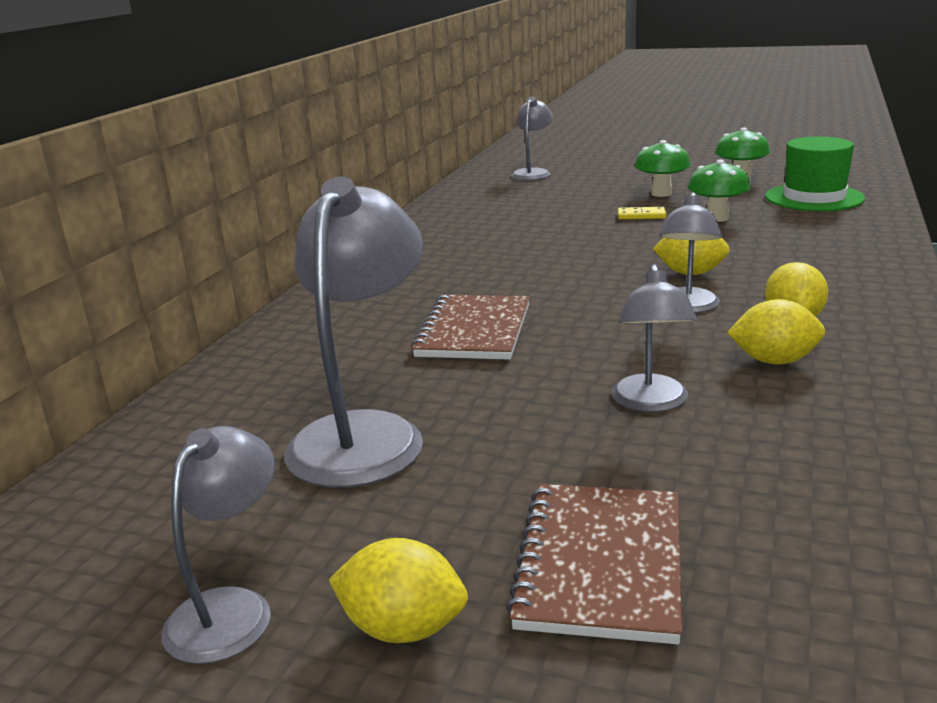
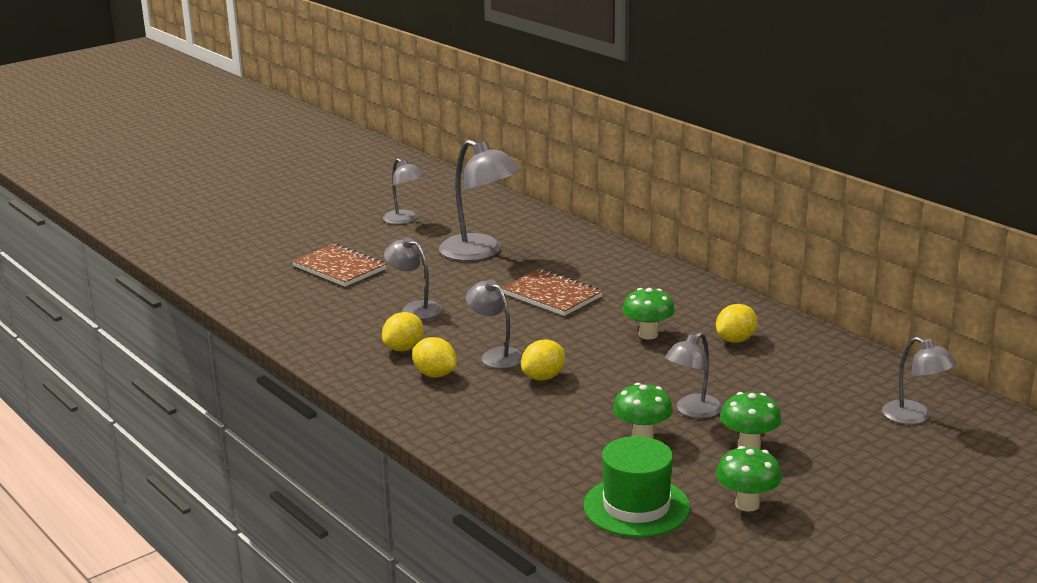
camera: 120 degrees right, 0 degrees up
(403, 628) = (359, 238): yellow lemon -> yellow lemon (735, 340)
(516, 262) = (648, 335): none -> green mushroom
(641, 216) = (693, 411): yellow domino -> grey lamp

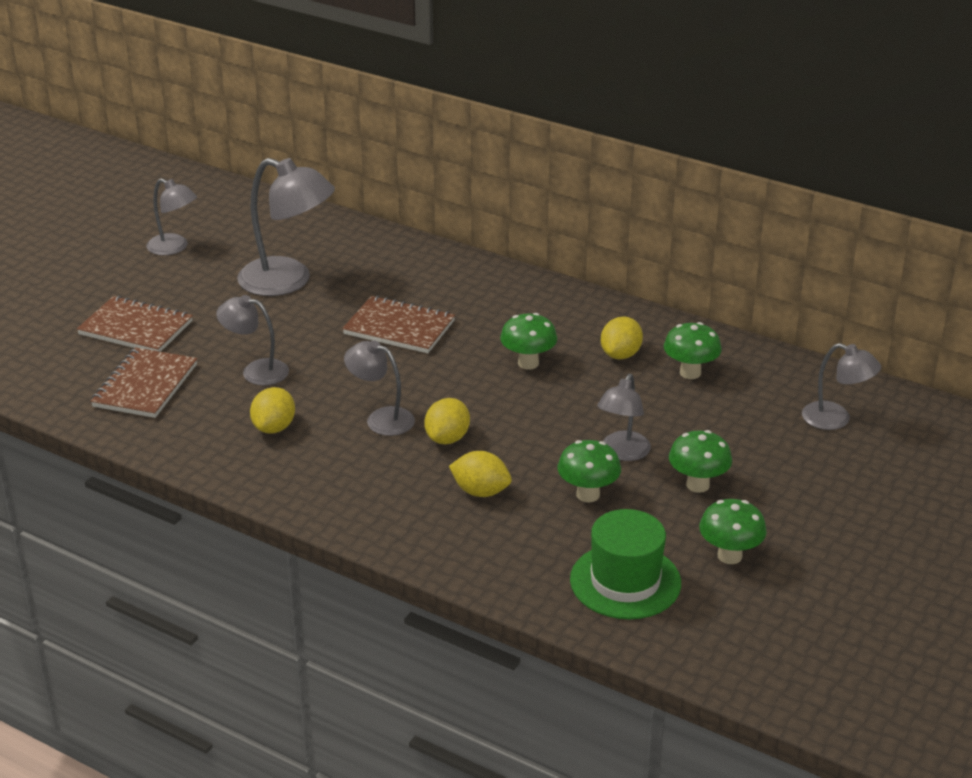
camera: 20 degrees left, 10 degrees up
(321, 306) = (145, 386): none -> brown notebook
(435, 374) = (328, 456): yellow lemon -> yellow lemon (480, 491)
(792, 362) = (690, 373): none -> green mushroom

